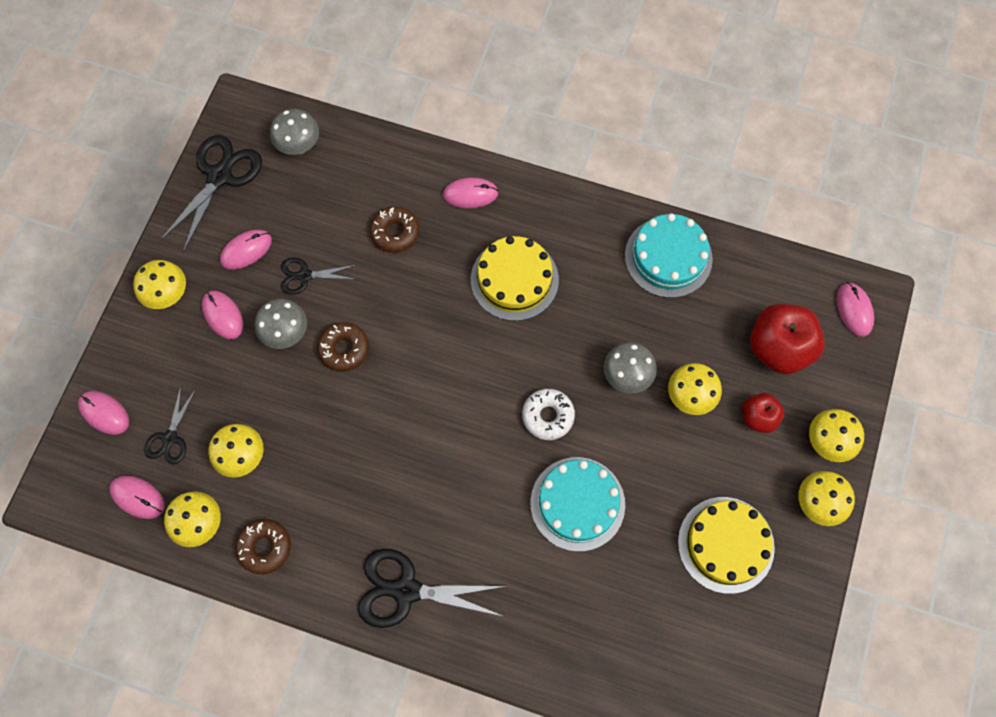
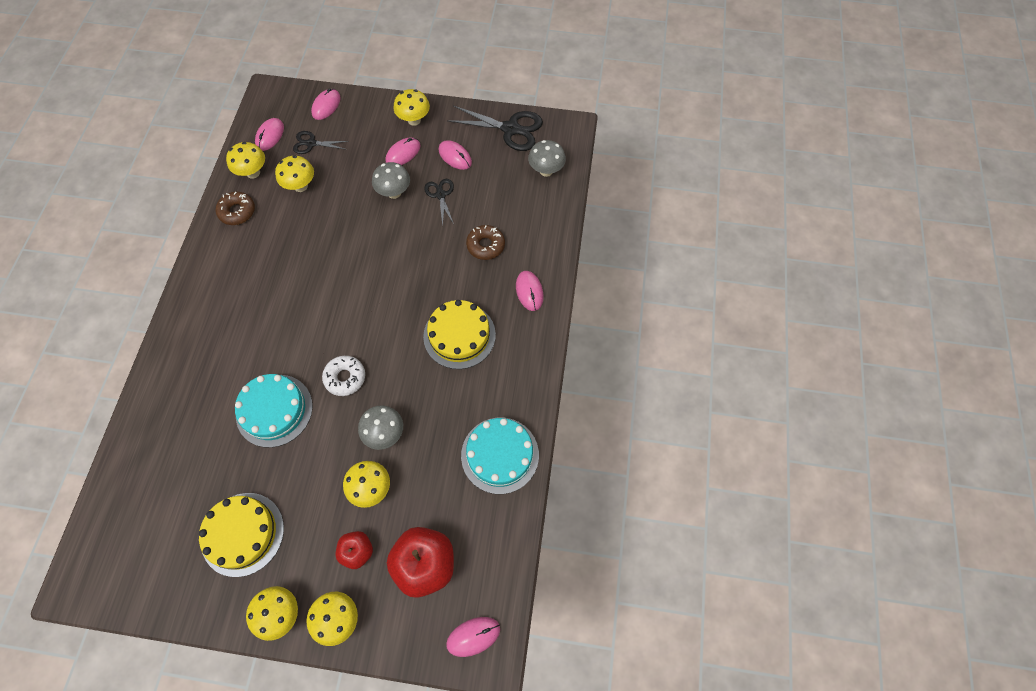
camera: 80 degrees right, 5 degrees down
(344, 349) = (386, 230): brown donut -> none
(406, 590) = (206, 302): black scissors -> none

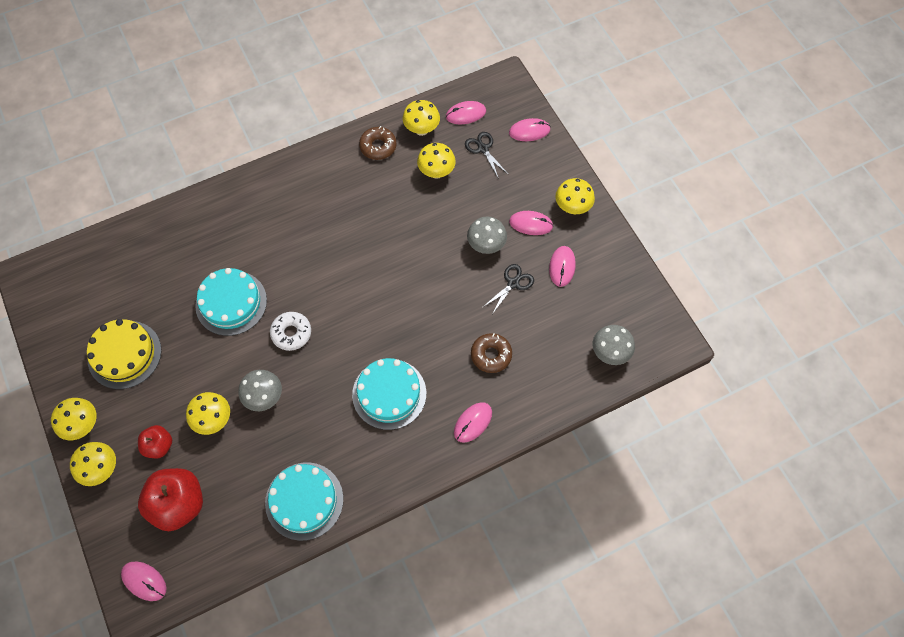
camera: 55 degrees right, 0 degrees up
(459, 335) = (389, 394): yellow cake -> turquoise cake
(510, 129) = (630, 292): black scissors -> none

